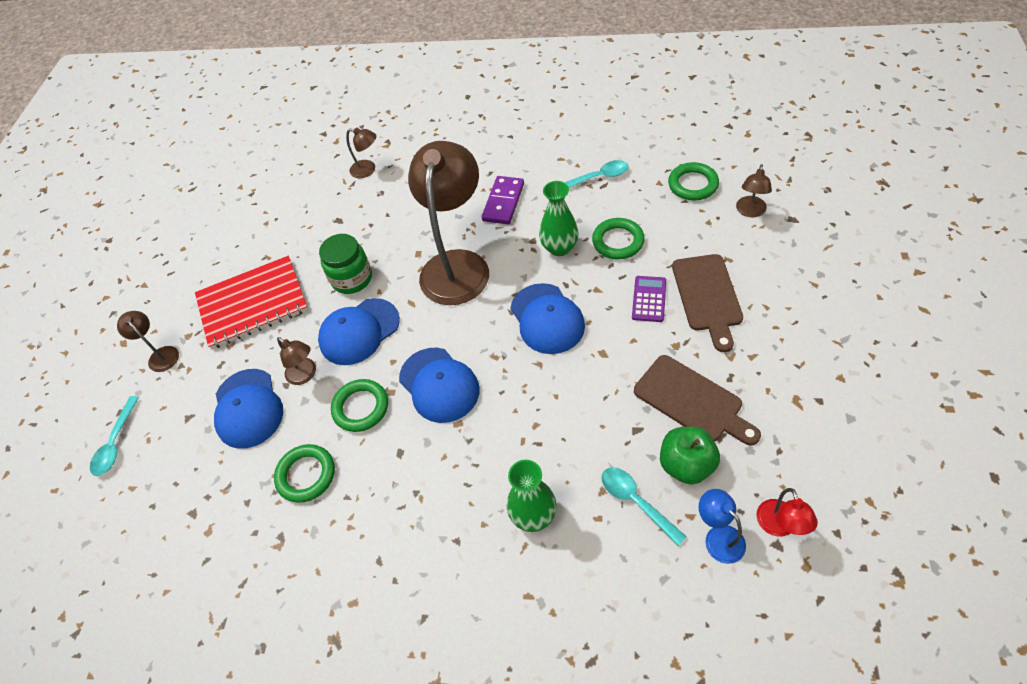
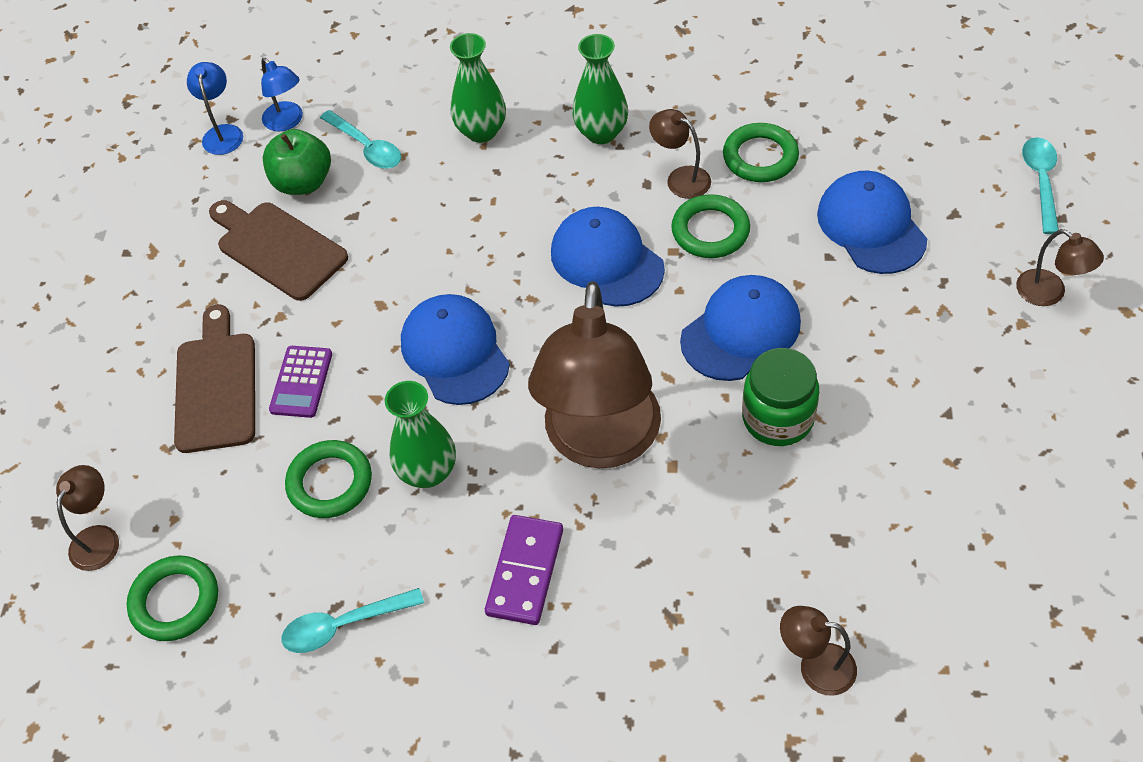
camera: 175 degrees right, 0 degrees up
(253, 304) = (936, 375): red notebook -> none
(305, 375) = (804, 269): brown lamp -> brown lamp (680, 178)
(429, 507) = (601, 133): none -> green vase
(779, 526) = (223, 133): red lamp -> blue lamp

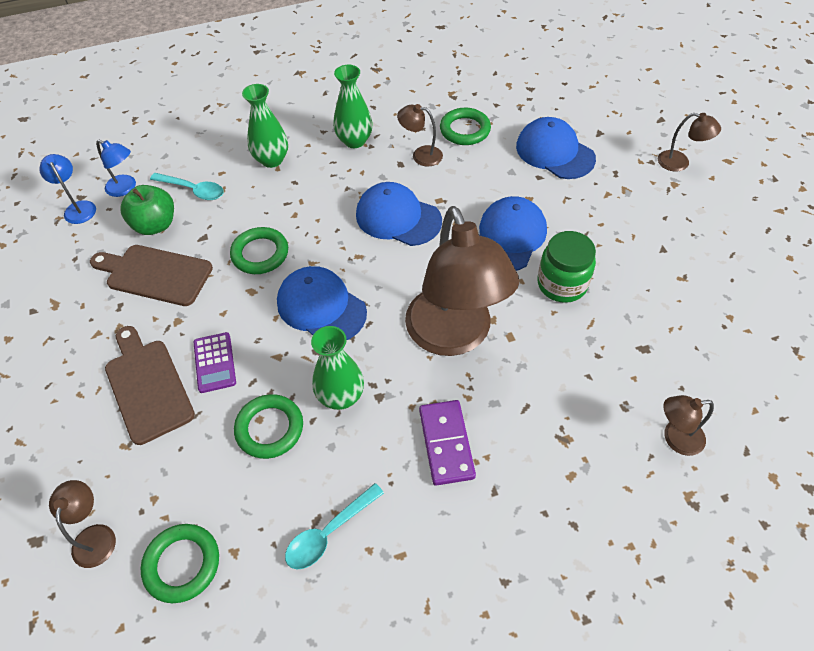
camera: 25 degrees left, 0 degrees up
(710, 231) = (456, 181): green ring -> green ring (260, 254)
(1041, 182) = (638, 102): turquoise spoon -> none

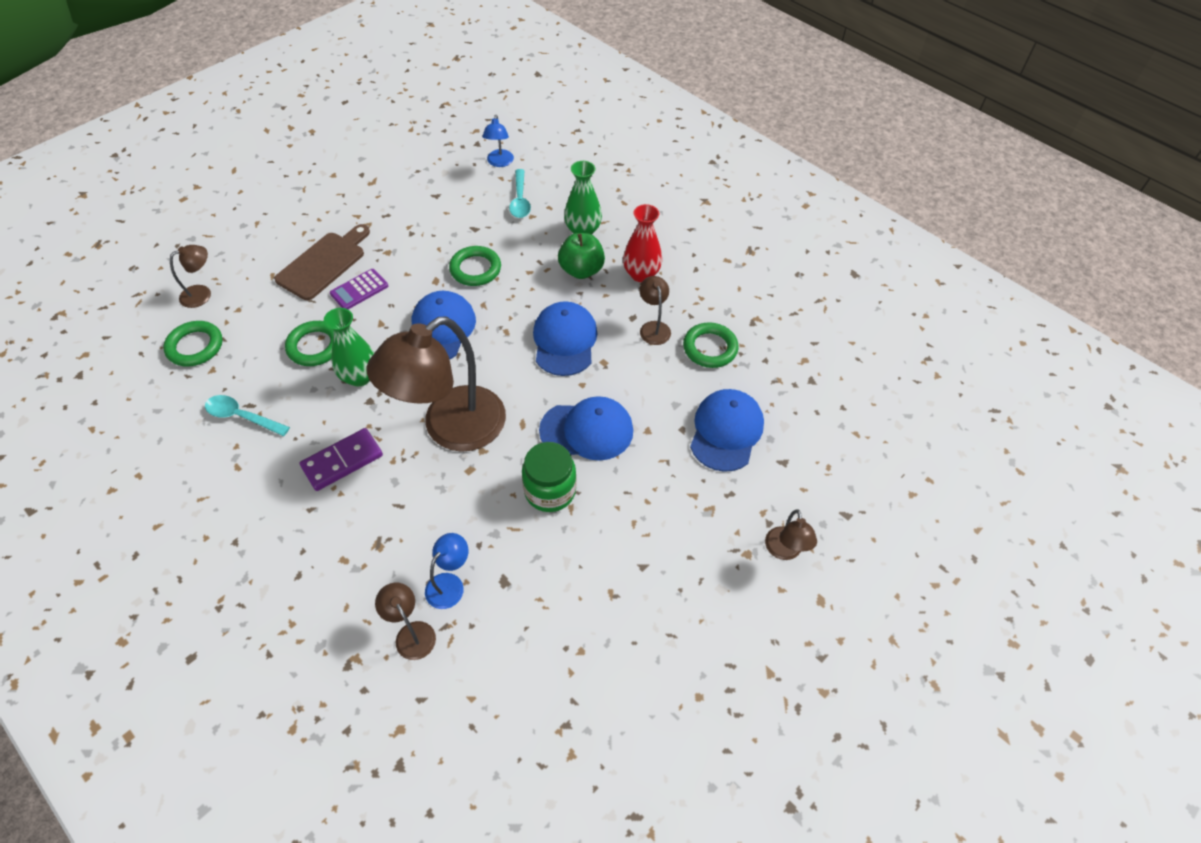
camera: 60 degrees right, 0 degrees up
(78, 208) = (465, 148): blue lamp -> blue lamp (450, 584)
(155, 225) = (472, 196): green apple -> green apple (581, 270)
(155, 274) = (424, 219): brown cutting board -> none
(354, 141) = (641, 274): green vase -> red vase

